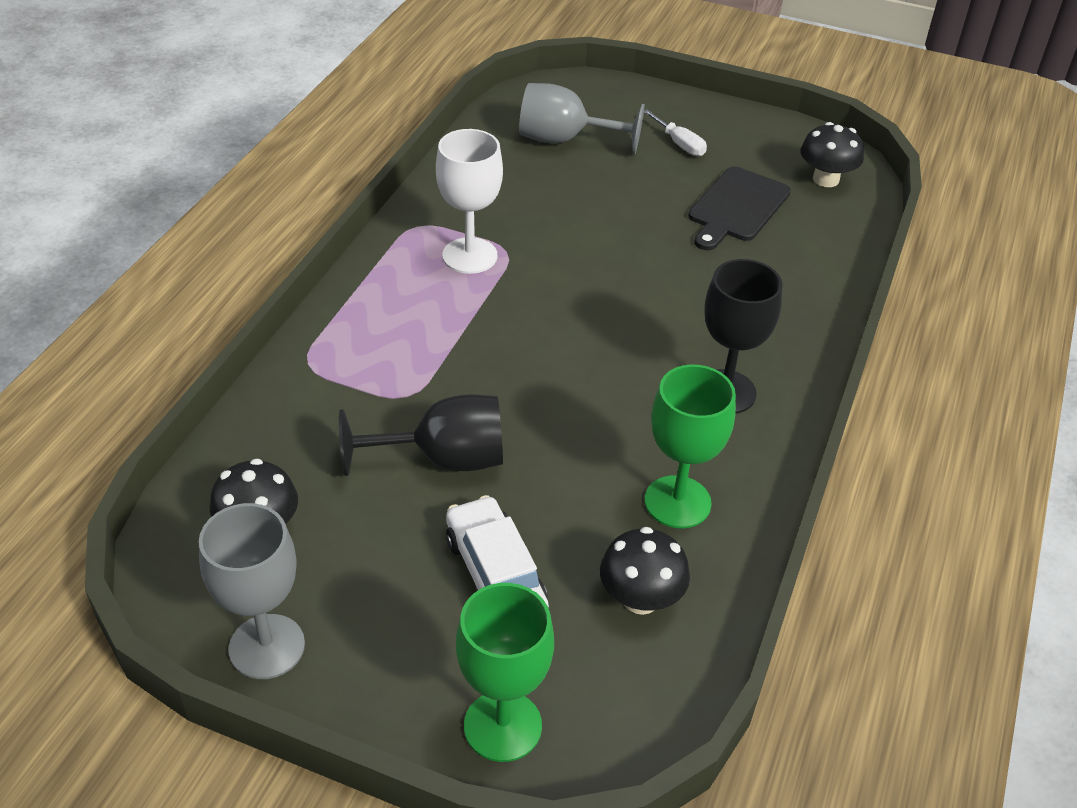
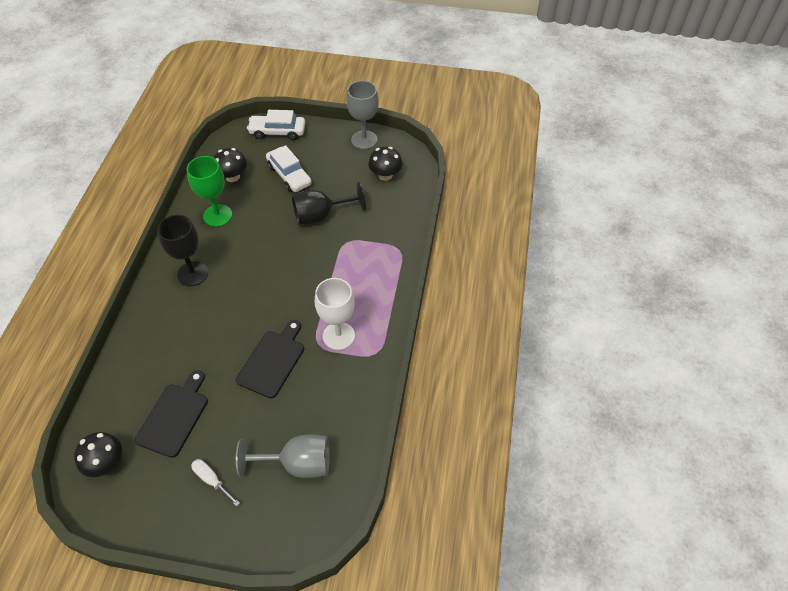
camera: 170 degrees right, 10 degrees up
(502, 726) = (277, 132): green goblet -> white car
(584, 243) = (272, 361): none -> black cutting board

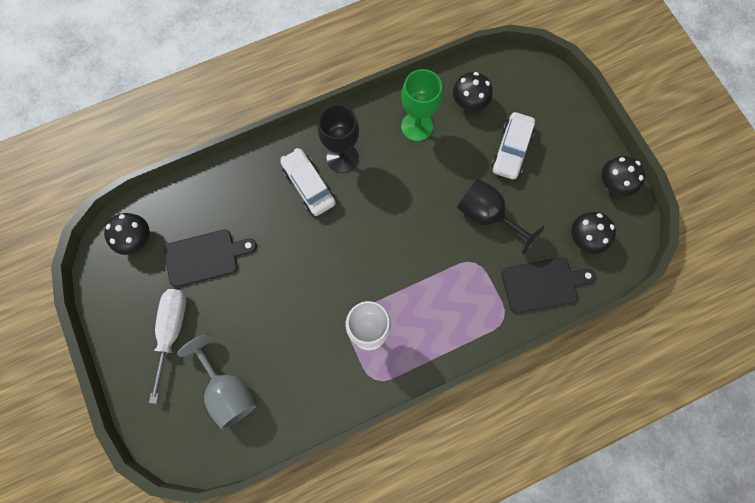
camera: 55 degrees right, 20 degrees up
(211, 480) = (172, 331): white screwdriver -> white screwdriver, size x1.75
(272, 361) = (305, 295): black cutting board -> black cutting board (543, 284)
(277, 132) = (555, 97): white car -> white car (309, 185)
(364, 140) = (613, 184): grey goblet -> black mushroom

